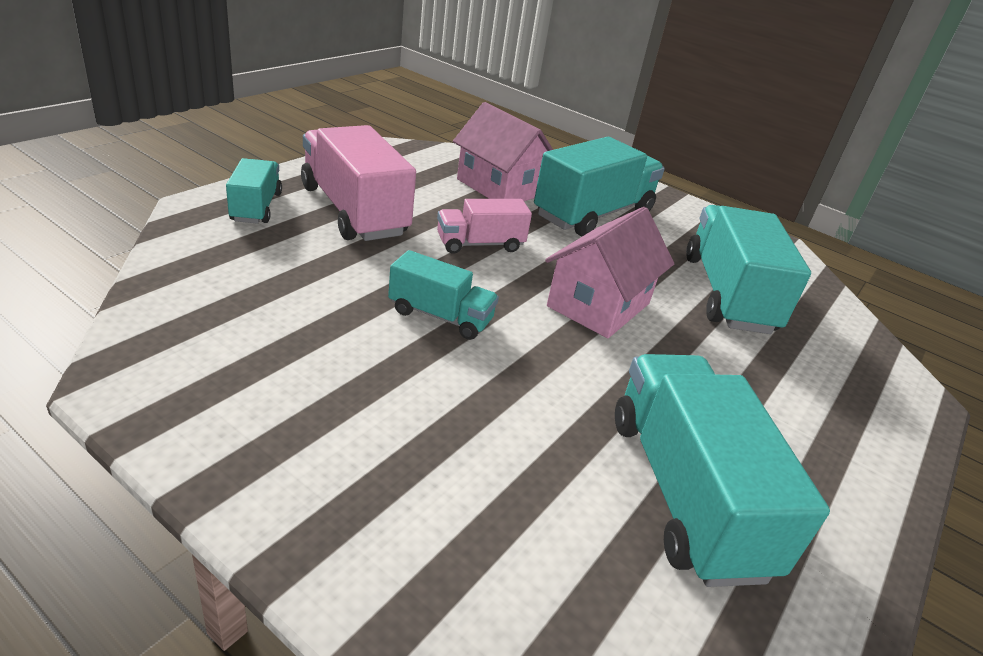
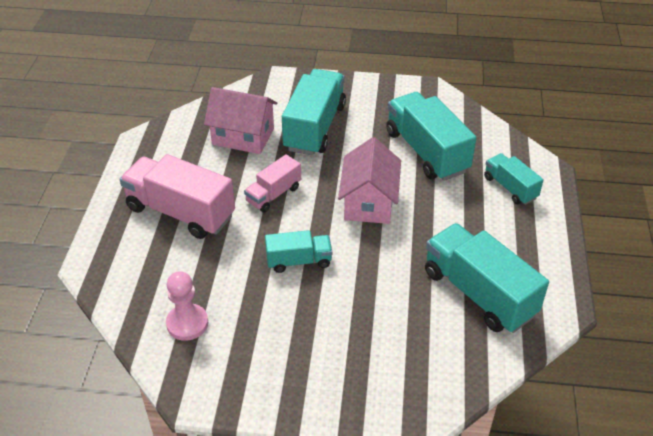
camera: 25 degrees left, 10 degrees up
(224, 305) = (187, 323): none -> pink pawn
(256, 207) = (123, 245): turquoise truck -> turquoise truck (510, 188)

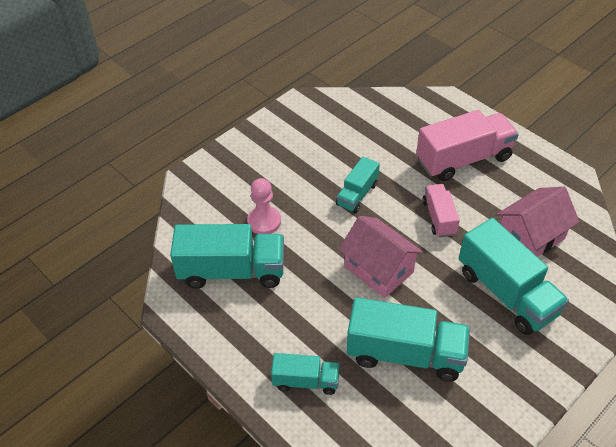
camera: 130 degrees right, 5 degrees up
(187, 323) = (356, 120): pink pawn -> pink pawn (264, 221)

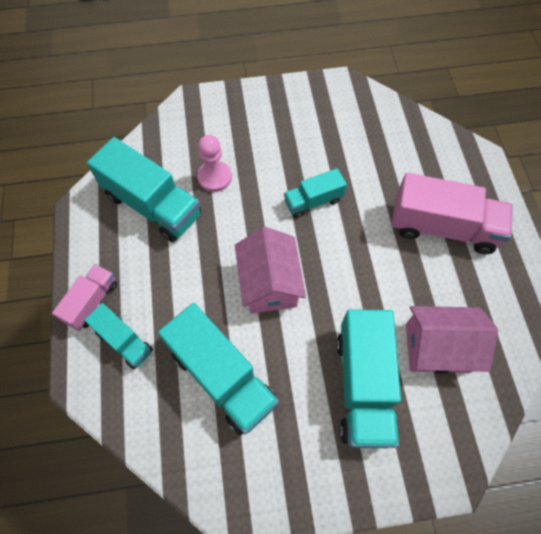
camera: 35 degrees right, 15 degrees up
(439, 217) = (366, 270): pink truck -> pink truck (91, 302)

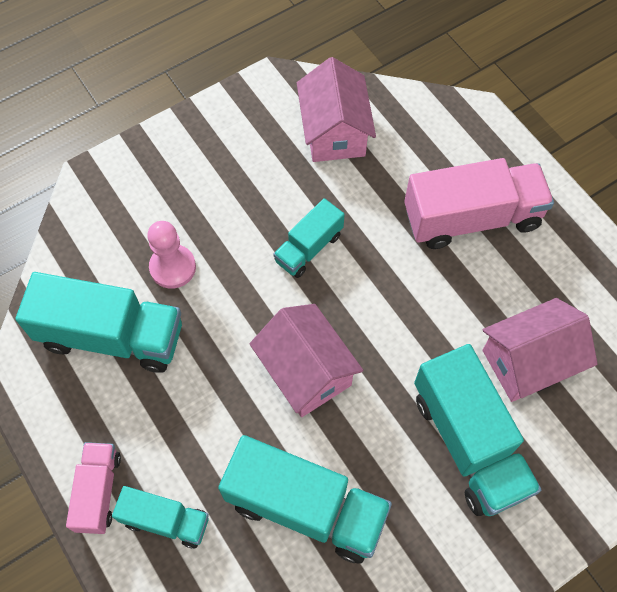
camera: 25 degrees left, 0 degrees up
(369, 131) = (334, 132): none -> pink house

